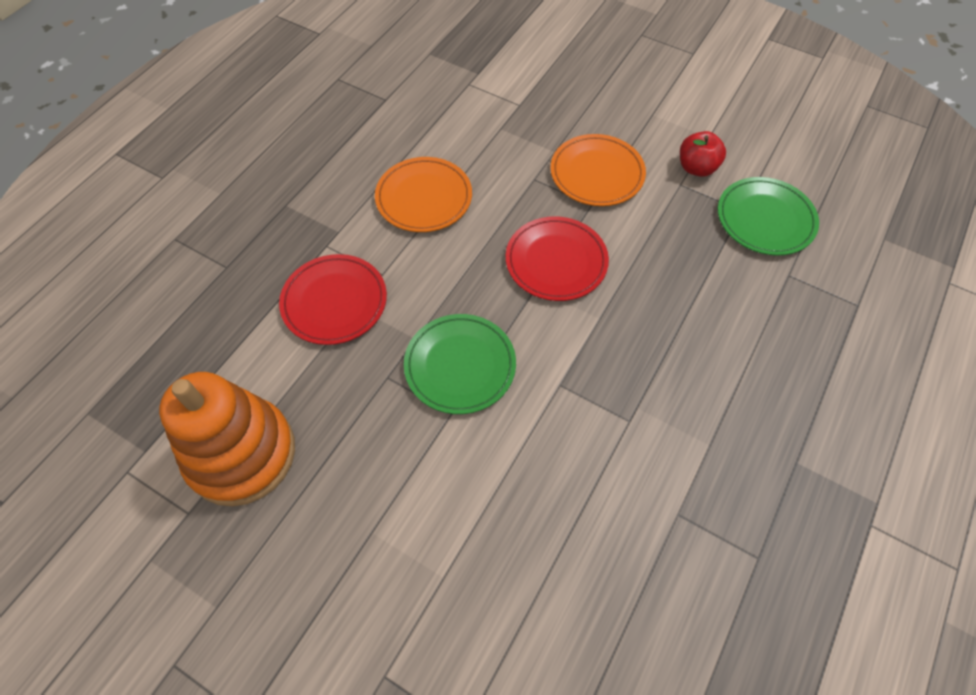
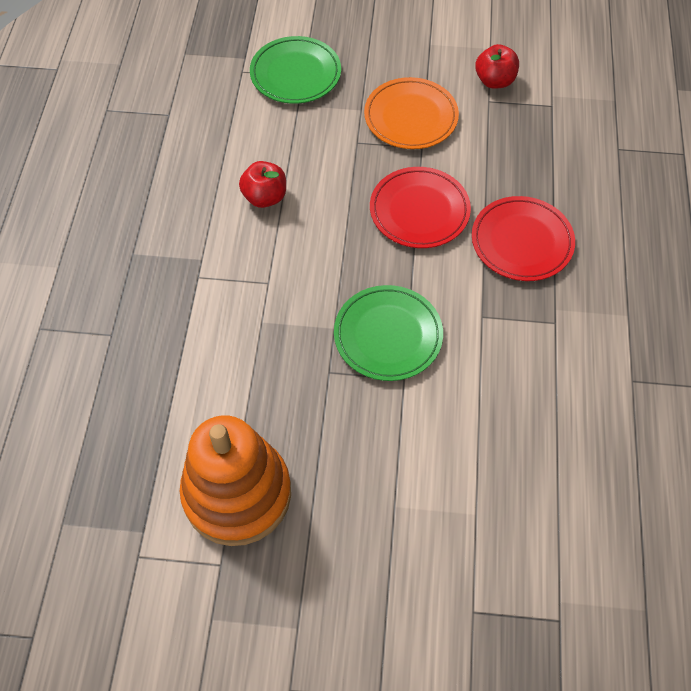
camera: 25 degrees left, 0 degrees up
(334, 302) = (239, 325): red plate -> red plate (521, 242)
(424, 198) = (265, 197): orange plate -> red apple
(765, 219) = (575, 107): green plate -> green plate (295, 74)

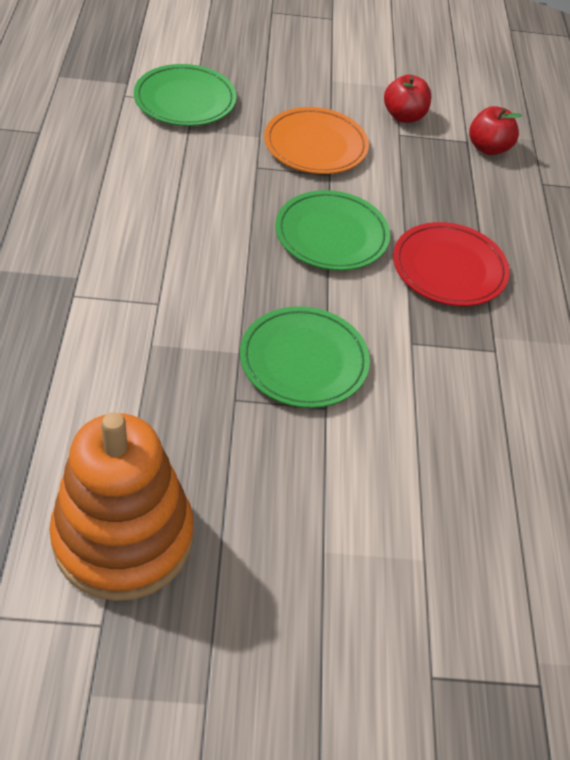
camera: 10 degrees left, 10 degrees down
(265, 197) = (153, 216): red apple -> red apple (488, 148)
(419, 211) = (331, 235): red plate -> green plate

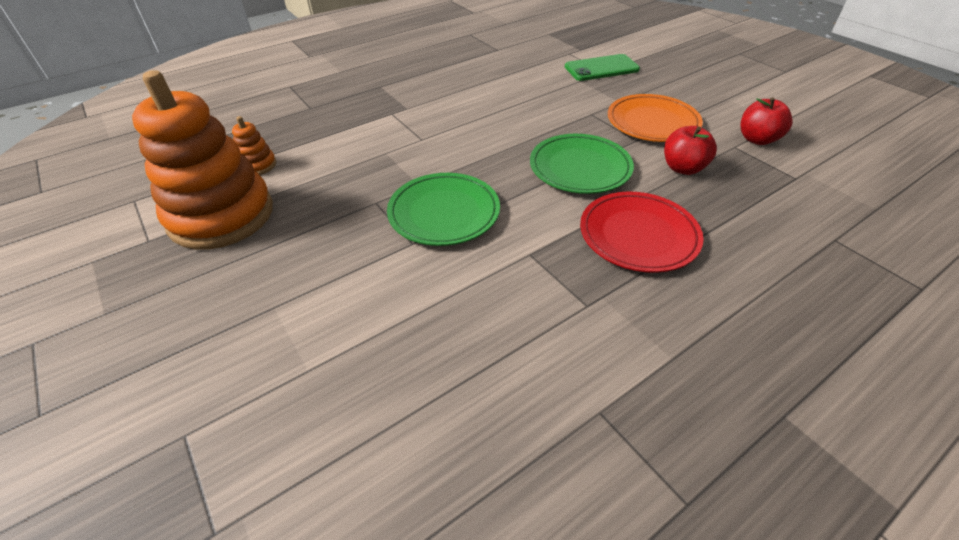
camera: 60 degrees right, 5 degrees down
(48, 463) = (257, 165): none -> orange stacking toy
(185, 100) = (601, 68): green plate -> green phone
(488, 148) = (811, 191): red apple -> red apple (683, 168)

